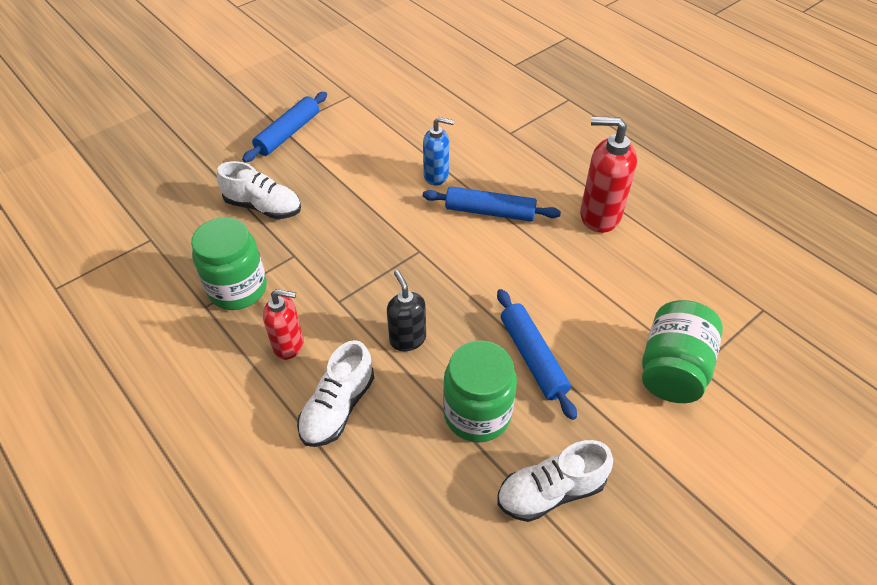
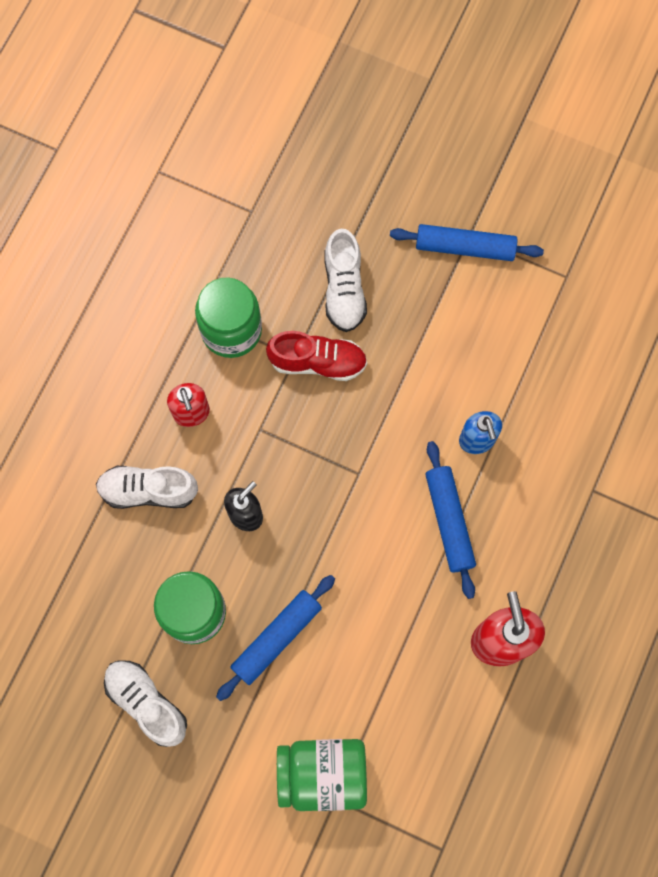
camera: 65 degrees right, 25 degrees up
(309, 243) = (317, 362): none -> red shoe

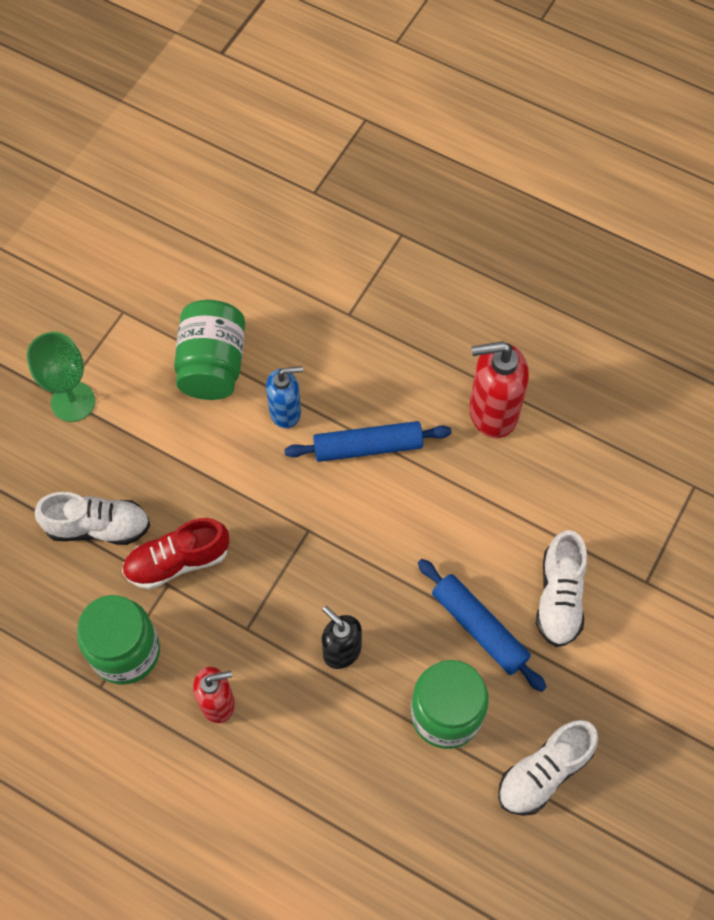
camera: 85 degrees left, 10 degrees down
(148, 490) = (303, 757): white shoe -> white shoe (559, 597)
(317, 362) = (177, 561): red shoe -> red shoe turned 120 degrees counterclockwise
(322, 774) = (621, 592): green jar -> green jar (212, 365)
(465, 247) = (73, 402): blue rolling pin -> green goblet

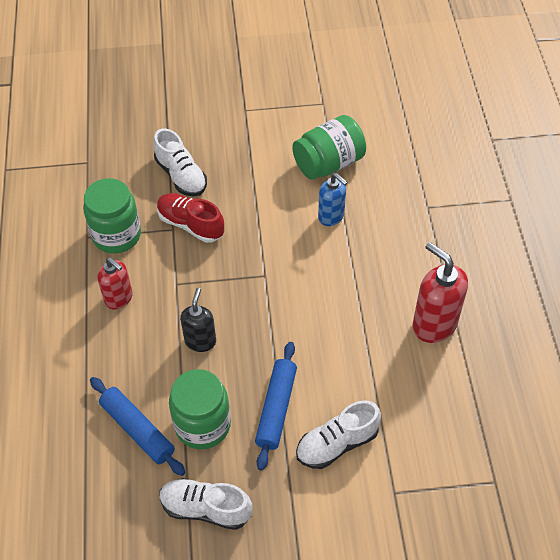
camera: 55 degrees right, 10 degrees down
(73, 402) = (246, 117): green goblet -> none
(368, 447) = (347, 272): blue rolling pin -> blue rolling pin (137, 430)

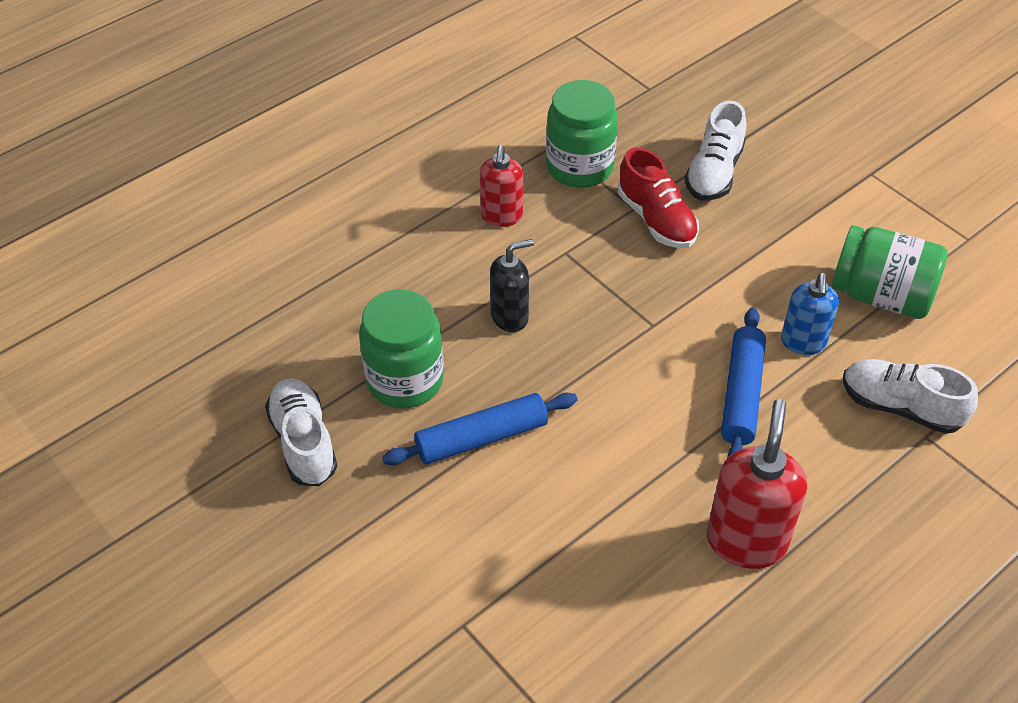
camera: 55 degrees right, 5 degrees down
(137, 430) = (354, 326): blue rolling pin -> blue rolling pin (741, 394)
(191, 224) = (656, 219): red shoe -> red shoe turned 150 degrees clockwise
(337, 443) = (483, 526): white shoe -> white shoe (900, 407)

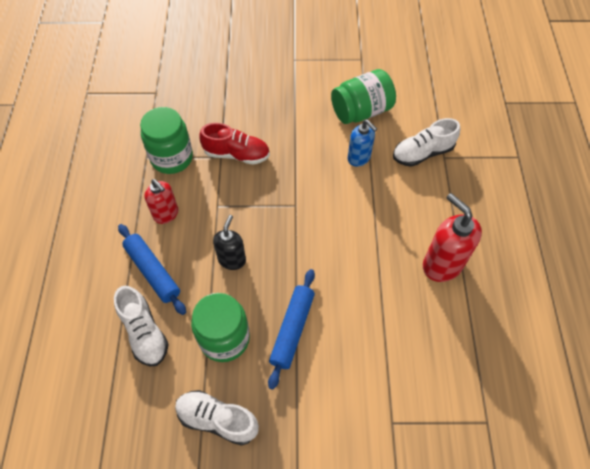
camera: 50 degrees left, 10 degrees up
(714, 173) = (233, 111): white shoe -> white shoe (144, 332)
(741, 394) = (365, 203): blue rolling pin -> blue rolling pin (153, 272)

